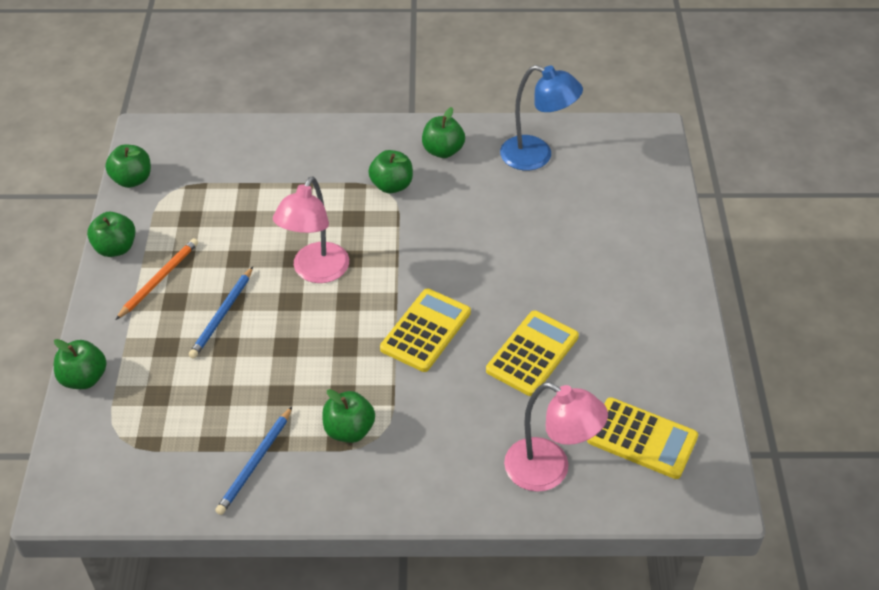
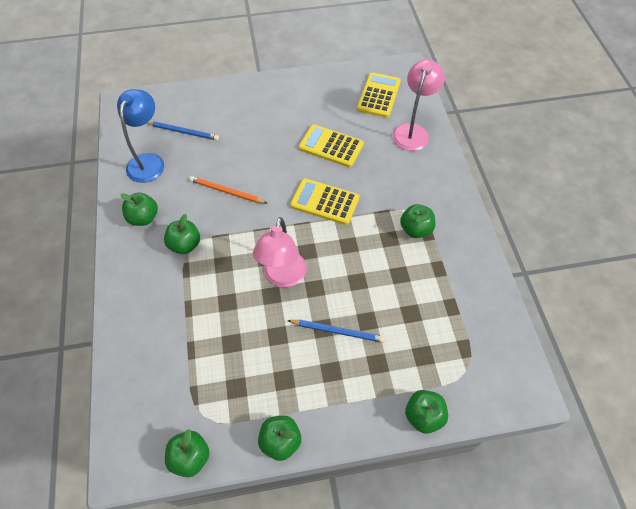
camera: 100 degrees left, 10 degrees up
(159, 280) = (311, 391): orange pencil -> orange pencil (227, 192)
(255, 462) = (457, 276): blue pencil -> blue pencil (183, 132)
(316, 272) = (283, 277): pink lamp -> pink lamp turned 90 degrees clockwise

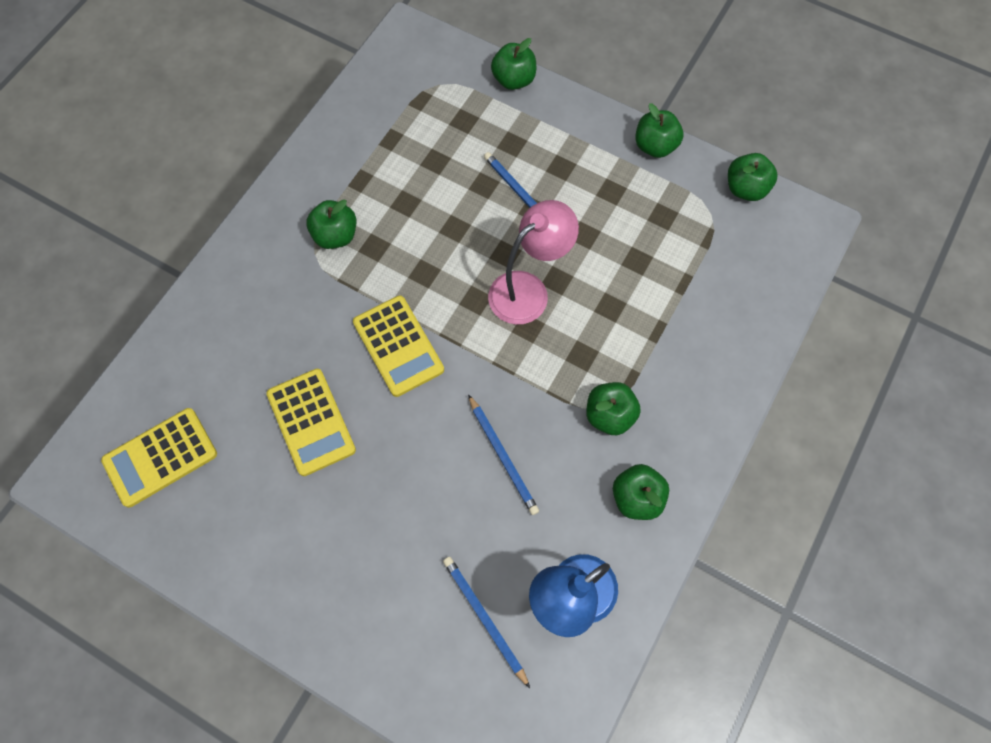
camera: 140 degrees left, 10 degrees up
(227, 192) = (502, 456): orange pencil -> blue pencil
(412, 131) = (188, 361): pink lamp -> none

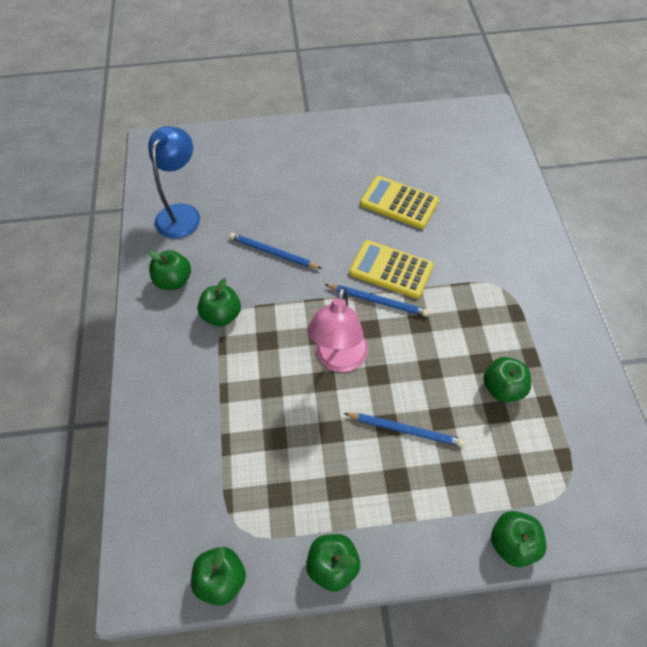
camera: 145 degrees right, 10 degrees down
(160, 457) = (457, 144): yellow calculator -> none
(335, 235) = (502, 307): green apple -> green apple (502, 388)
(485, 619) = (223, 180): blue pencil -> blue pencil (377, 301)

